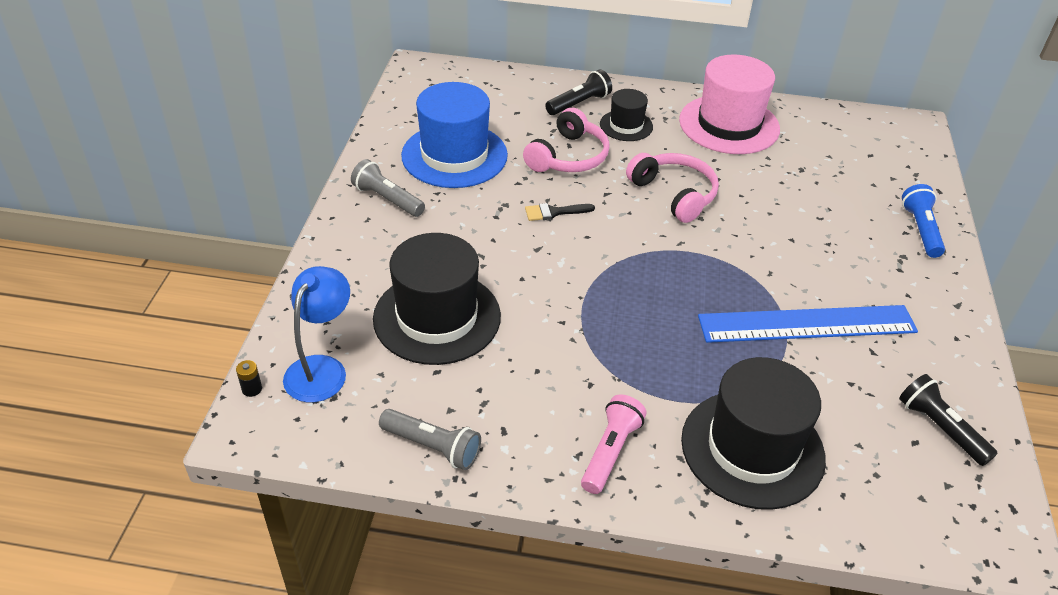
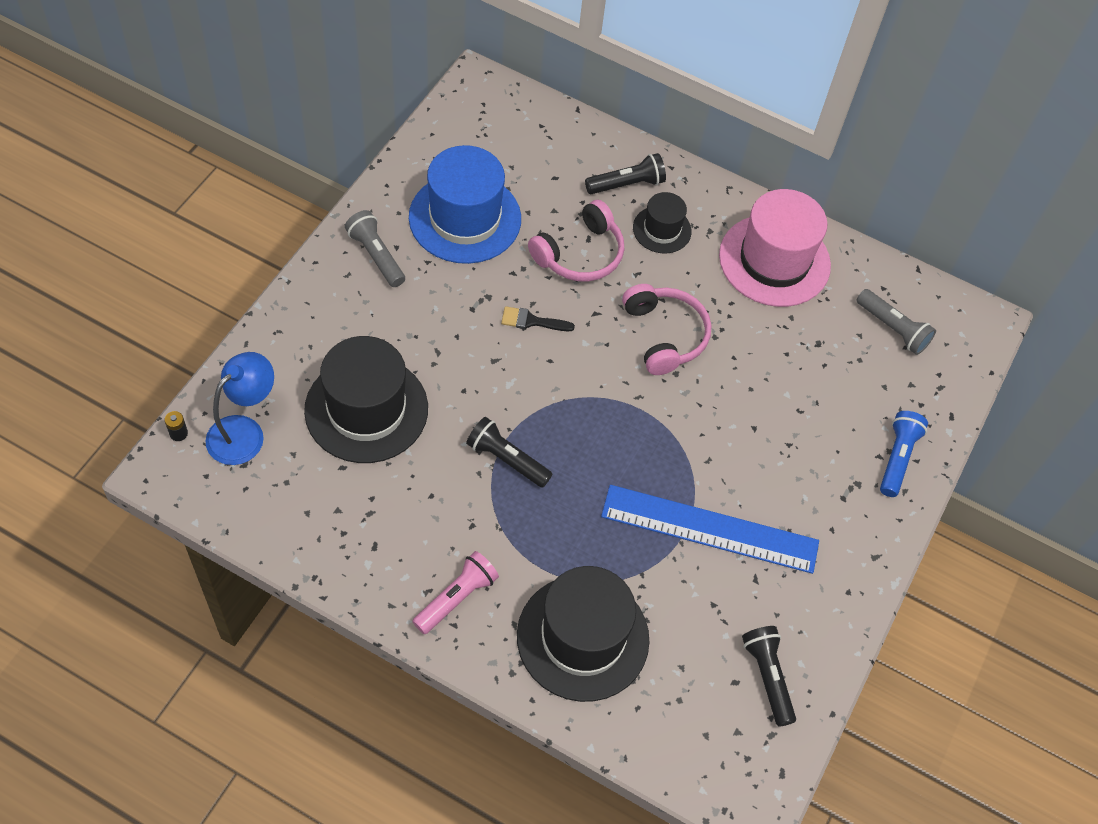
camera: 15 degrees right, 15 degrees up
(432, 447) = (307, 541): grey flashlight -> grey flashlight (893, 329)
(592, 321) = (506, 459): none -> black flashlight

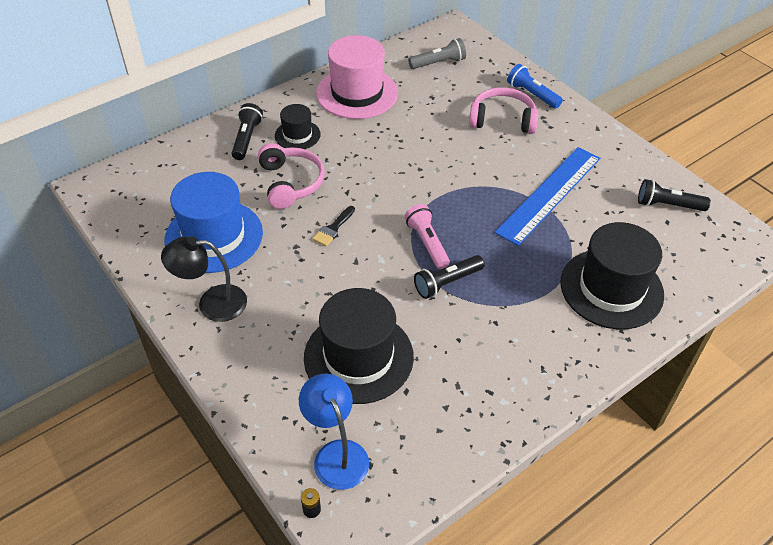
camera: 60 degrees left, 10 degrees down
(376, 255) = (212, 303): grey flashlight -> black lamp
(456, 598) = (555, 352): pink flashlight -> pink flashlight (427, 243)
(665, 335) = (386, 163): pink headphones -> pink headphones (502, 119)

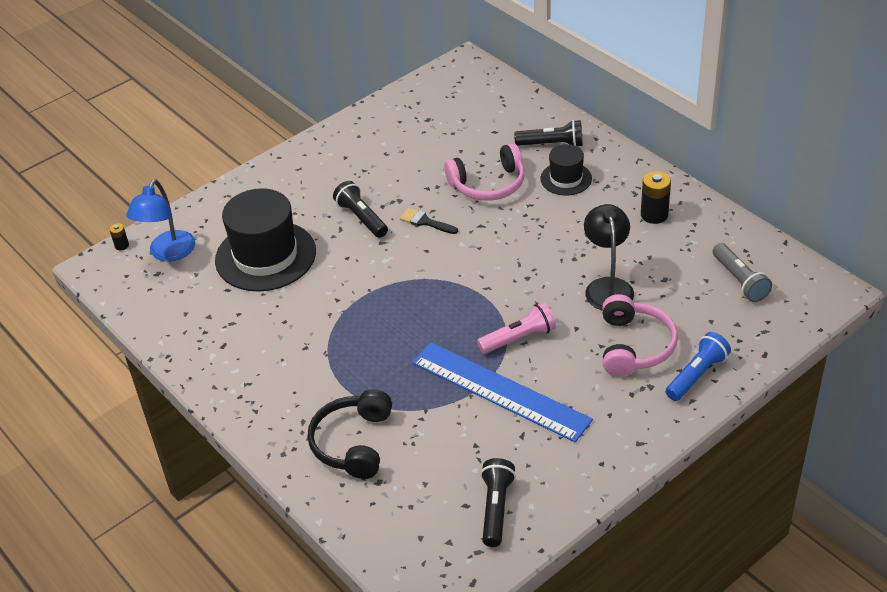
camera: 90 degrees right, 5 degrees down
(212, 303) = (326, 160): black lamp -> black lamp (607, 286)
(214, 236) = (408, 147): blue hat -> none
(336, 454) = (168, 253): blue lamp -> blue lamp turned 135 degrees clockwise
(357, 93) = (654, 215): pink hat -> black battery
(427, 243) = (411, 291): pink flashlight -> pink flashlight (519, 338)
(447, 282) = (356, 309): black flashlight -> black flashlight (361, 218)
(611, 288) = (353, 443): black hat -> black headphones

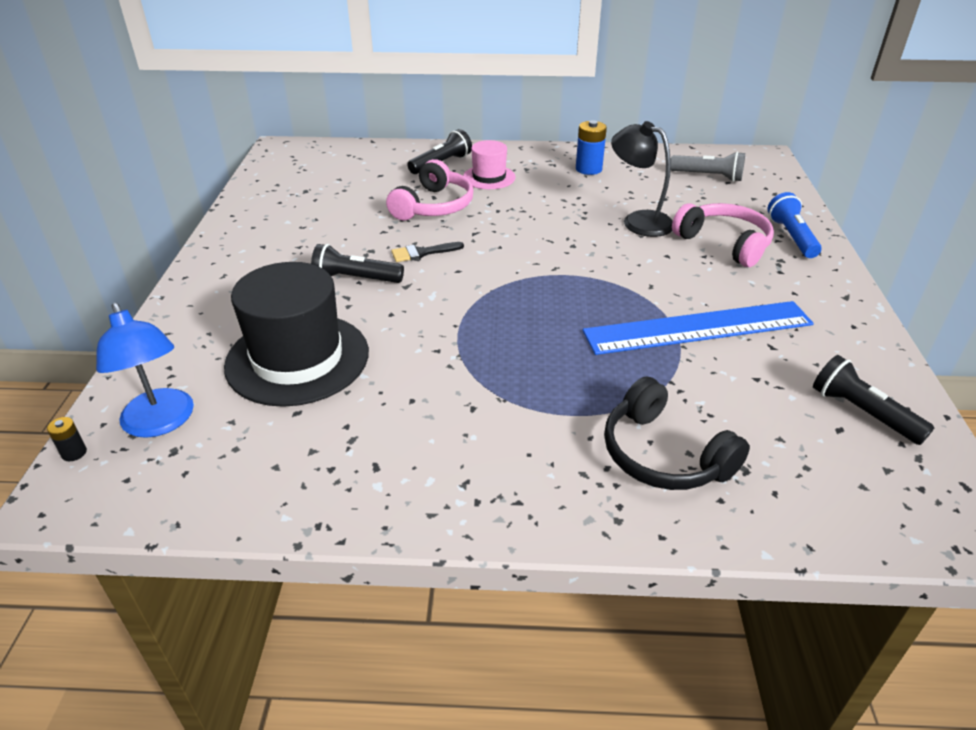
camera: 50 degrees left, 5 degrees down
(519, 338) = (642, 285): pink flashlight -> none
(566, 178) = (489, 177): black hat -> pink hat
(654, 215) = (588, 169): black battery -> blue battery

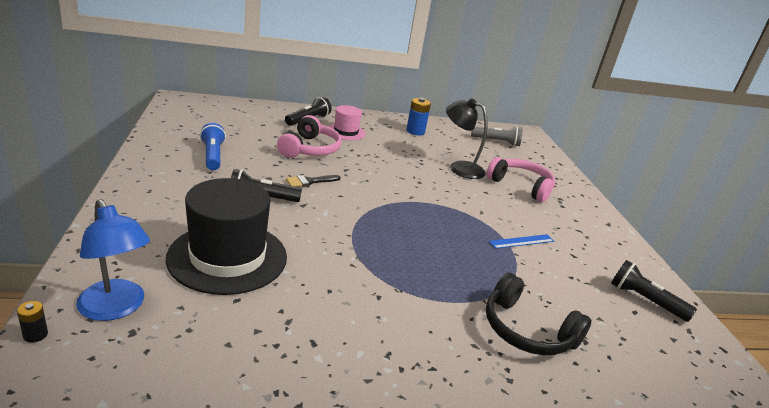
camera: 15 degrees left, 10 degrees down
(697, 327) = (521, 241): blue ruler -> blue ruler, size x0.43
(791, 237) = (562, 184): blue flashlight -> blue flashlight (213, 156)

